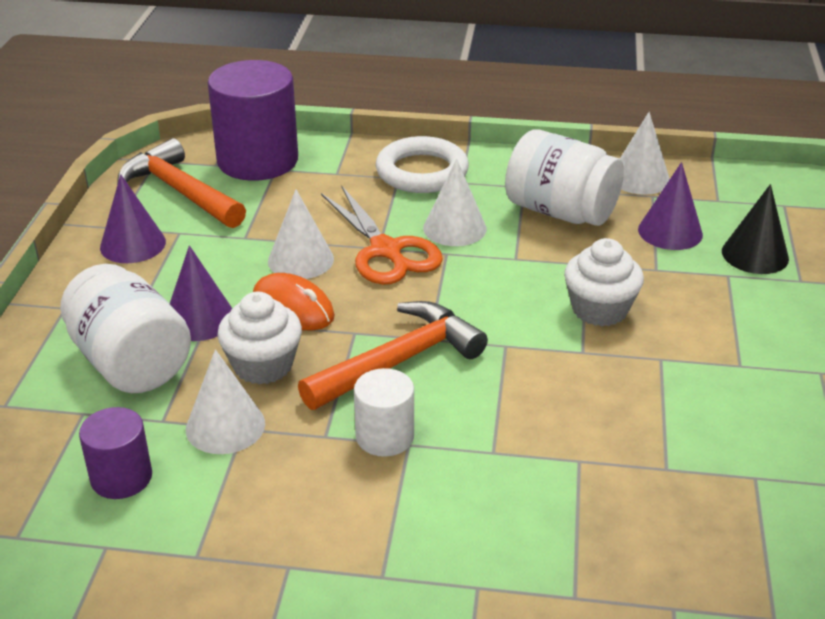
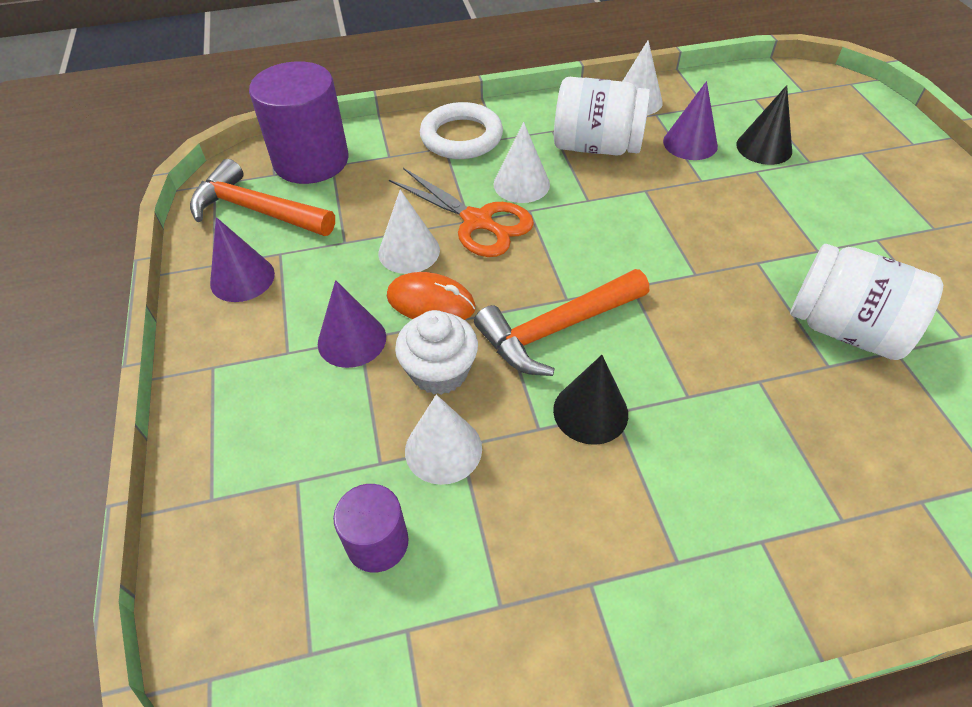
camera: 20 degrees left, 15 degrees up
(131, 363) = (313, 408): white jar -> white jar (845, 328)
(384, 436) = (590, 411): white cylinder -> black cone
(399, 361) = (556, 329): orange hammer -> orange hammer turned 150 degrees counterclockwise
(599, 309) = (683, 230): white cupcake -> none

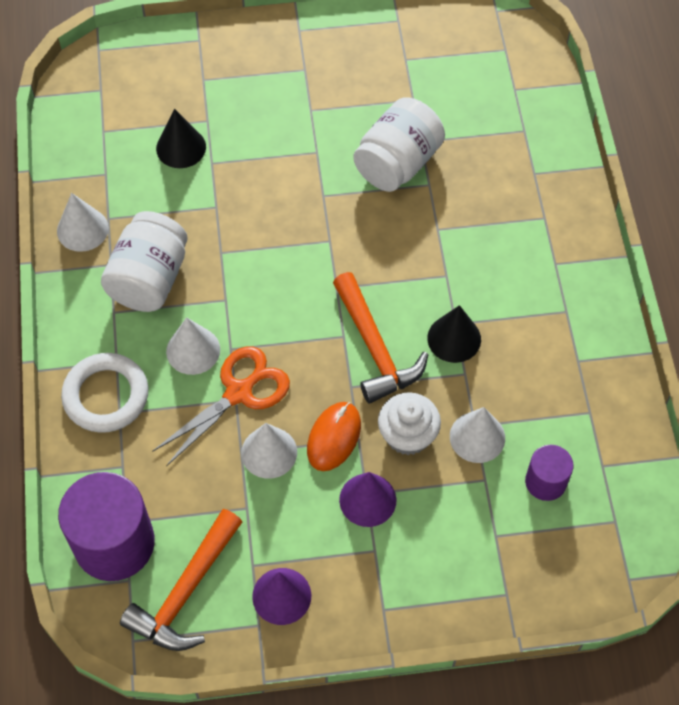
camera: 85 degrees left, 10 degrees up
(690, 143) = (162, 202): purple cone -> none

